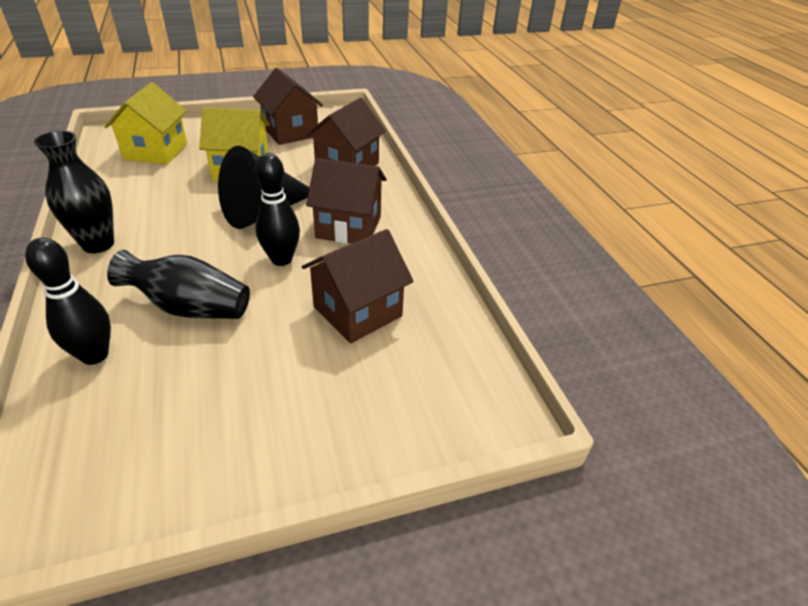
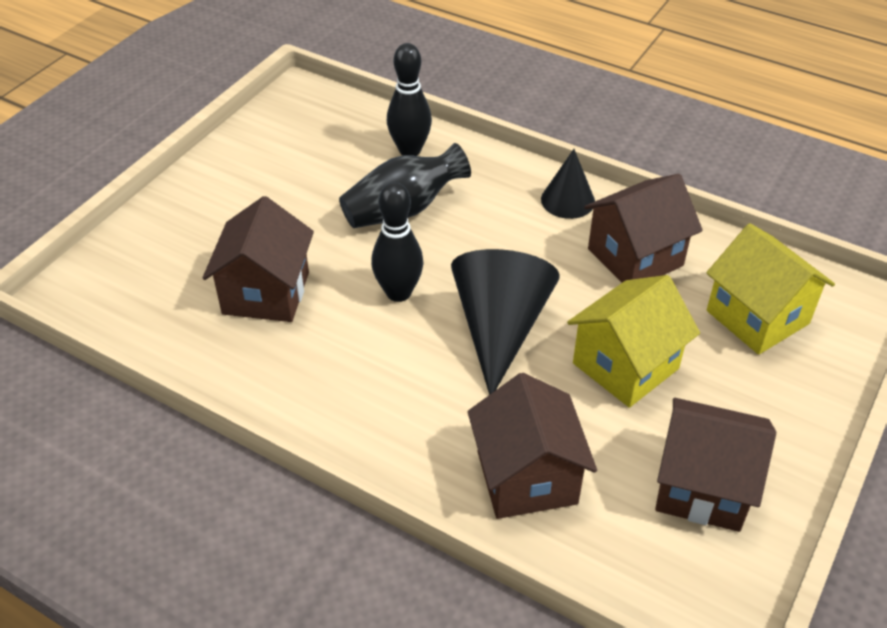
camera: 140 degrees right, 5 degrees up
(98, 244) = (568, 200): black vase -> black cone
(349, 227) = (388, 375): brown house -> brown house (635, 257)

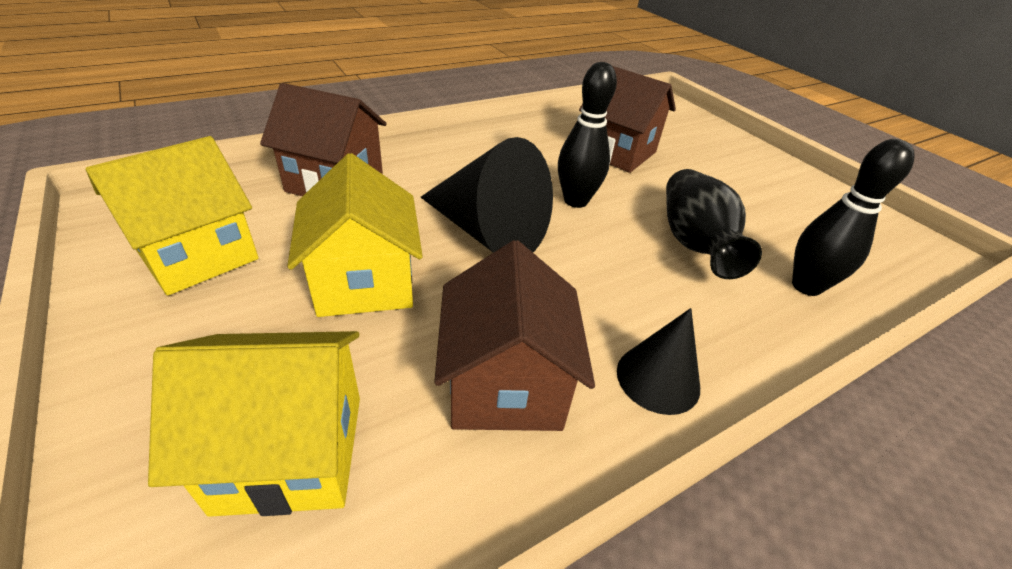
camera: 115 degrees right, 5 degrees down
(702, 487) = (198, 255): brown house -> yellow house

